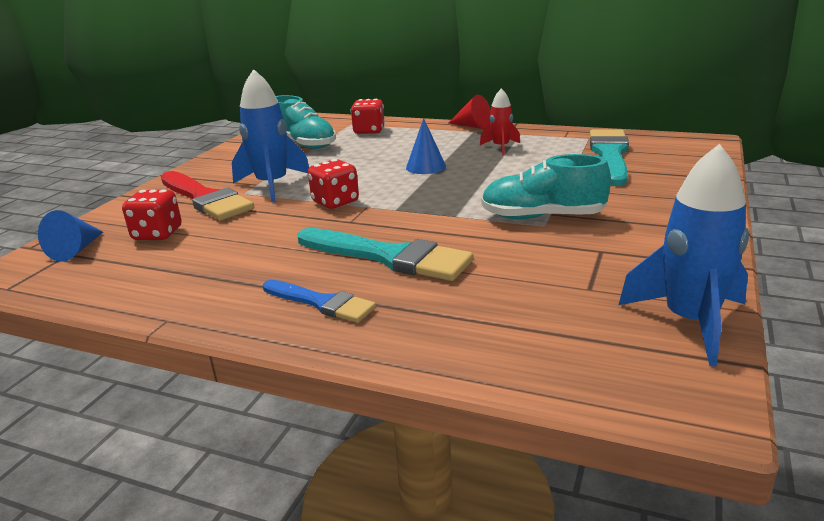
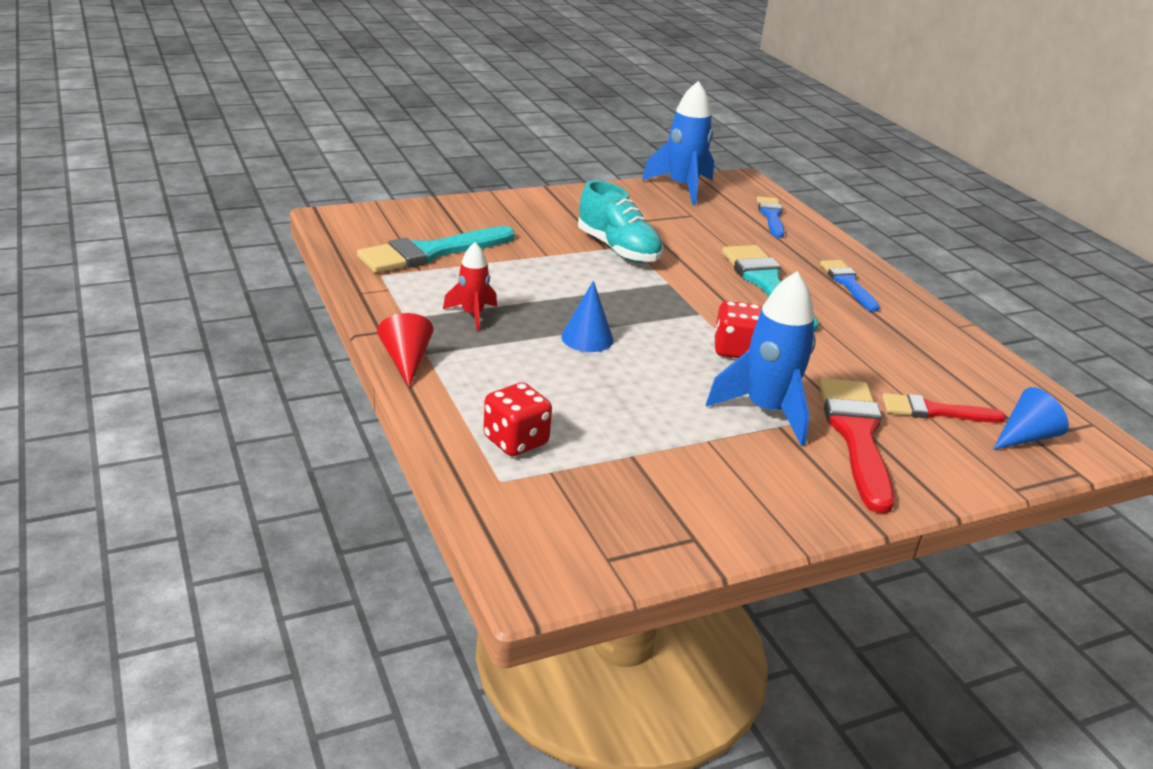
camera: 140 degrees left, 5 degrees up
(157, 234) = (934, 411): red dice -> red brush
(304, 144) = (634, 471): turquoise shoe -> none
(531, 349) = (771, 216): none -> blue brush

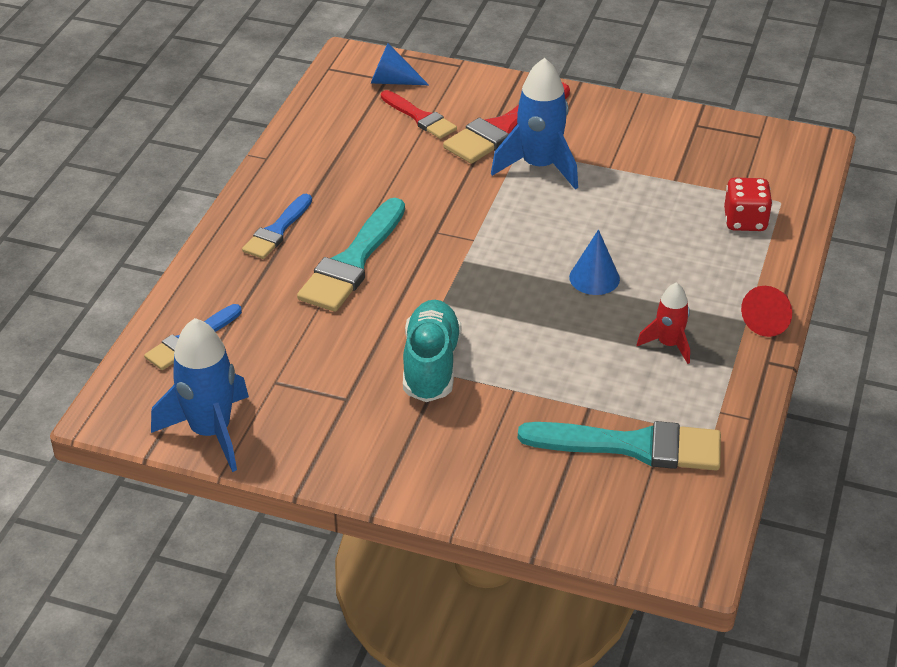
camera: 135 degrees left, 10 degrees up
(735, 350) = (487, 216): red dice -> none

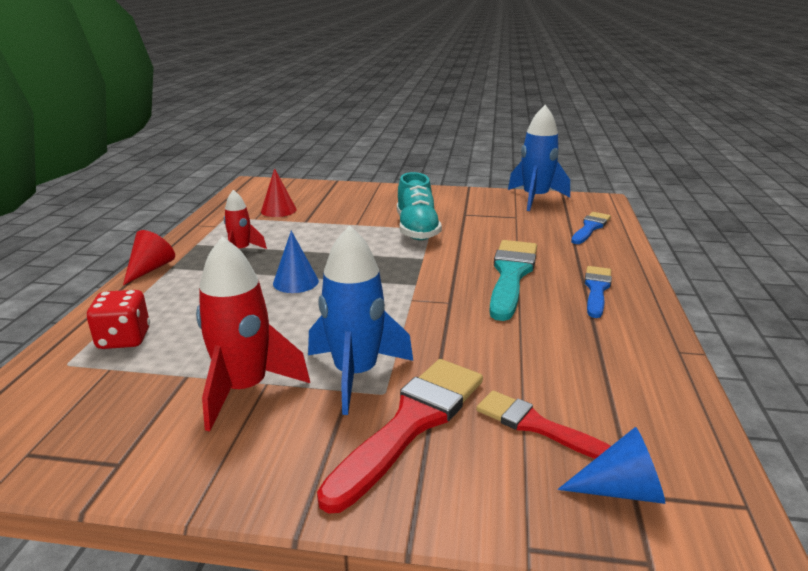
camera: 170 degrees right, 15 degrees down
(625, 164) = (244, 389): none -> red rocket
(633, 446) = (278, 210): turquoise brush -> red cone

